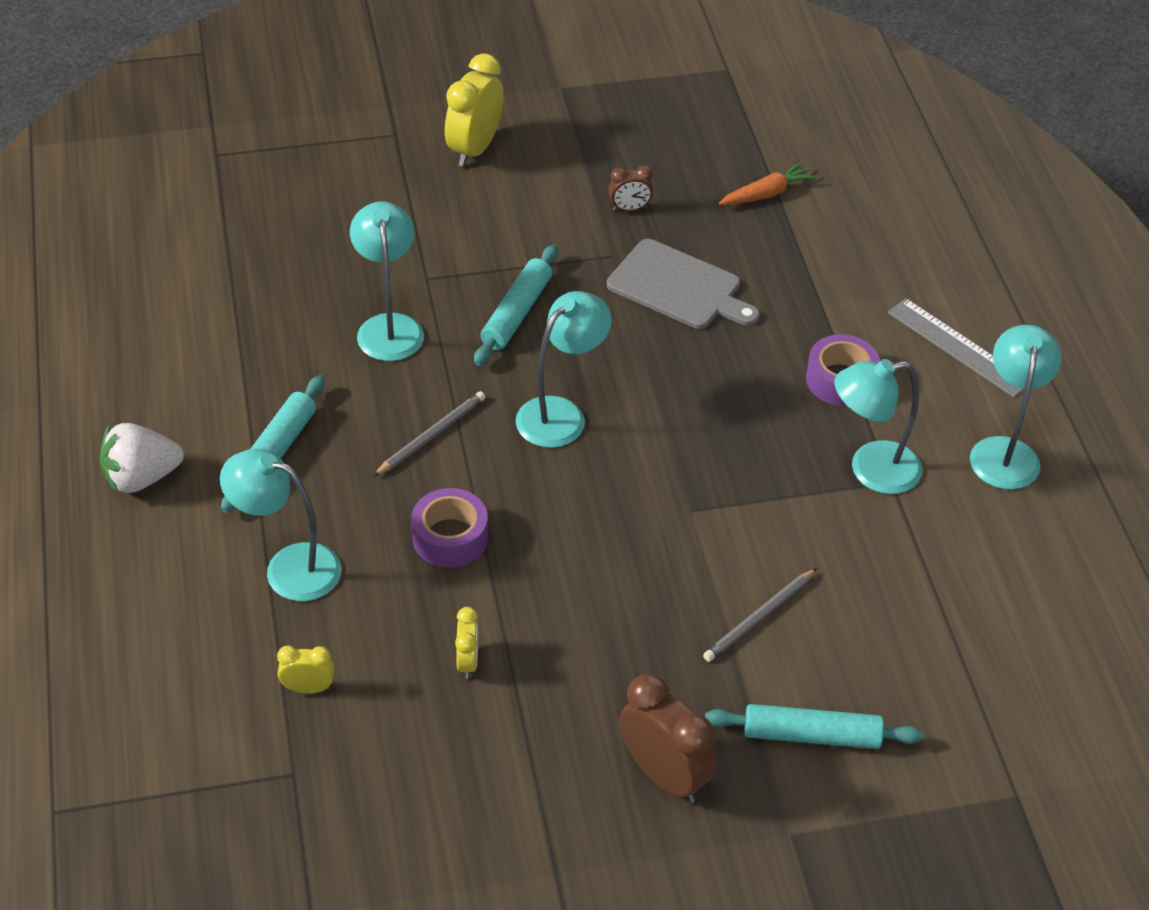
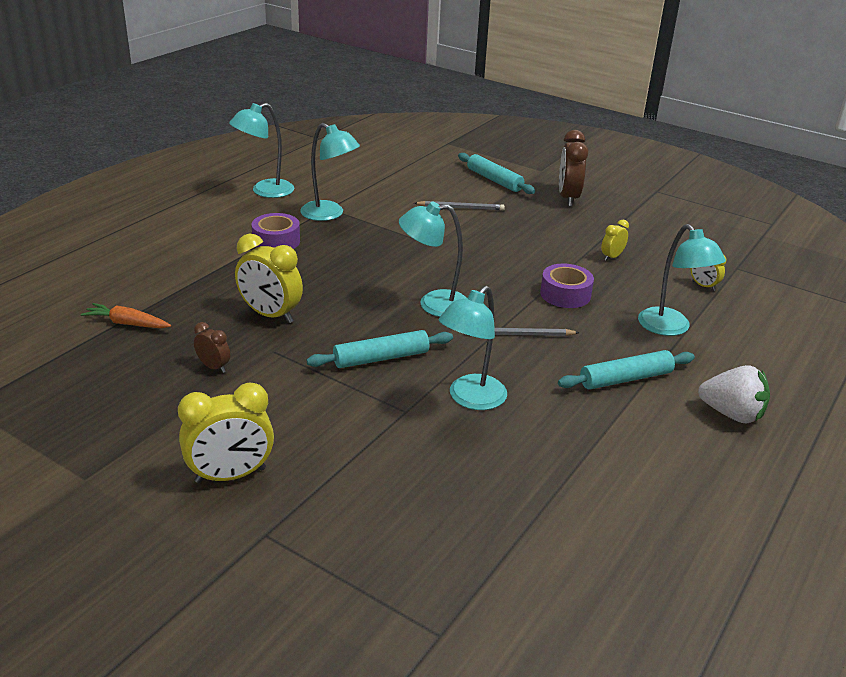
camera: 135 degrees left, 15 degrees down
(678, 287) = (270, 315): grey cutting board -> yellow clock
(958, 347) = (202, 222): grey ruler -> none

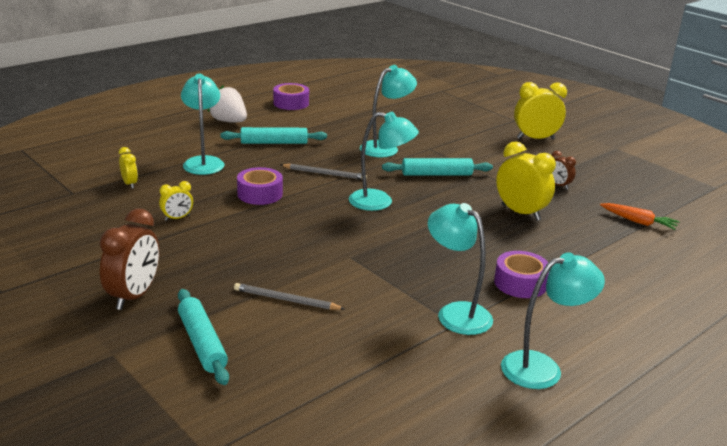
camera: 165 degrees left, 5 degrees down
(695, 491) = (291, 103): none -> purple tape

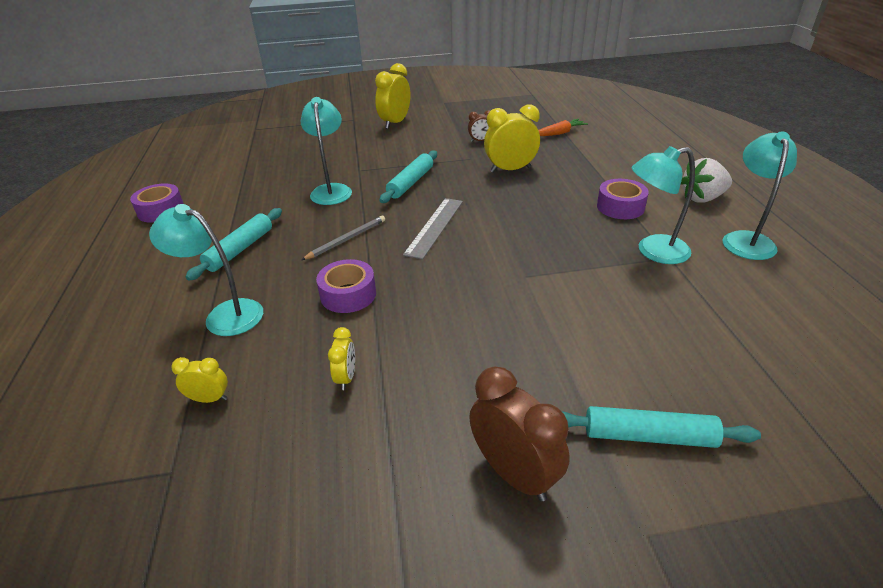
camera: 55 degrees left, 10 degrees up
(229, 121) = (144, 265): white strawberry -> white strawberry (702, 198)
(286, 300) = (586, 343): grey pencil -> none
(380, 202) = (435, 227): turquoise lamp -> grey ruler

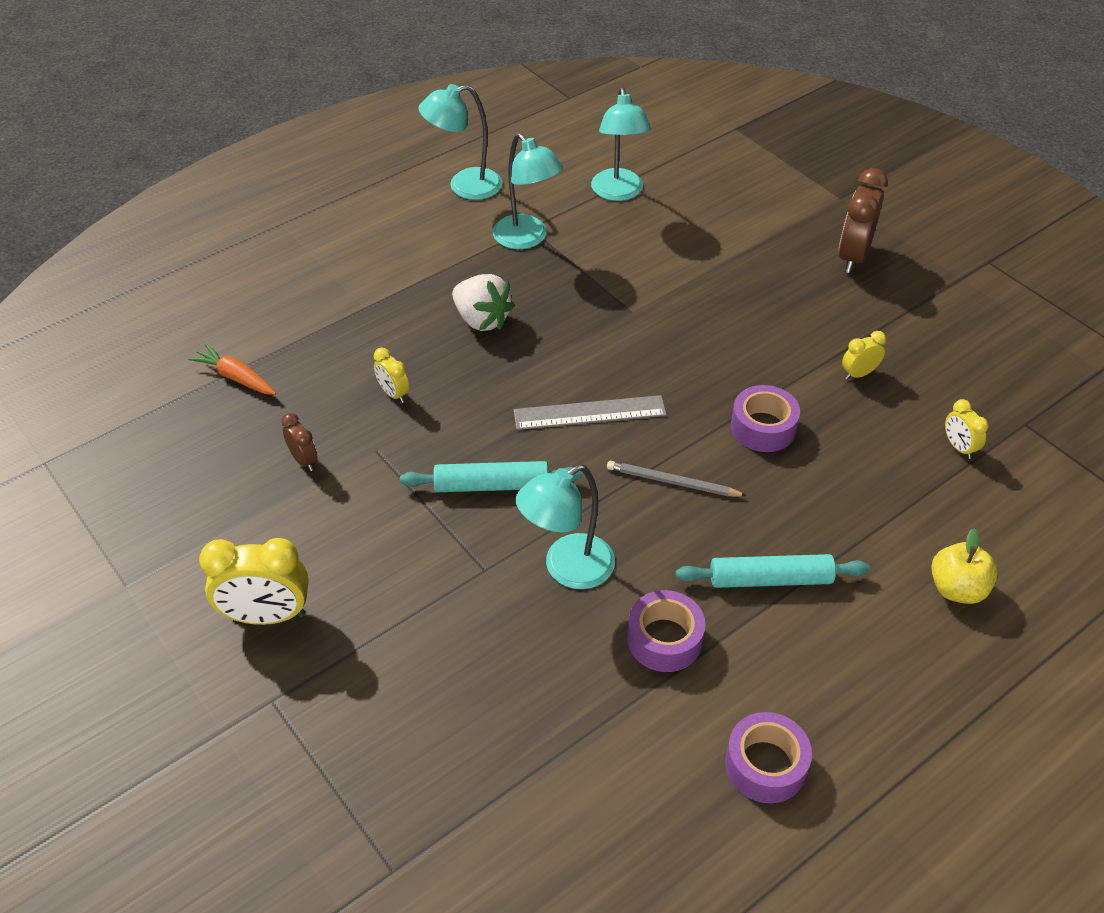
camera: 120 degrees left, 10 degrees up
(127, 323) = (957, 589): none -> yellow apple
(224, 314) = (873, 510): turquoise lamp -> turquoise lamp (618, 193)
(510, 169) = (393, 394): yellow clock -> yellow clock, size x0.52
(620, 207) = (445, 275): purple tape -> purple tape (664, 639)
(649, 436) = (767, 208): turquoise rolling pin -> none
(702, 198) = (388, 221): white strawberry -> white strawberry (482, 320)

